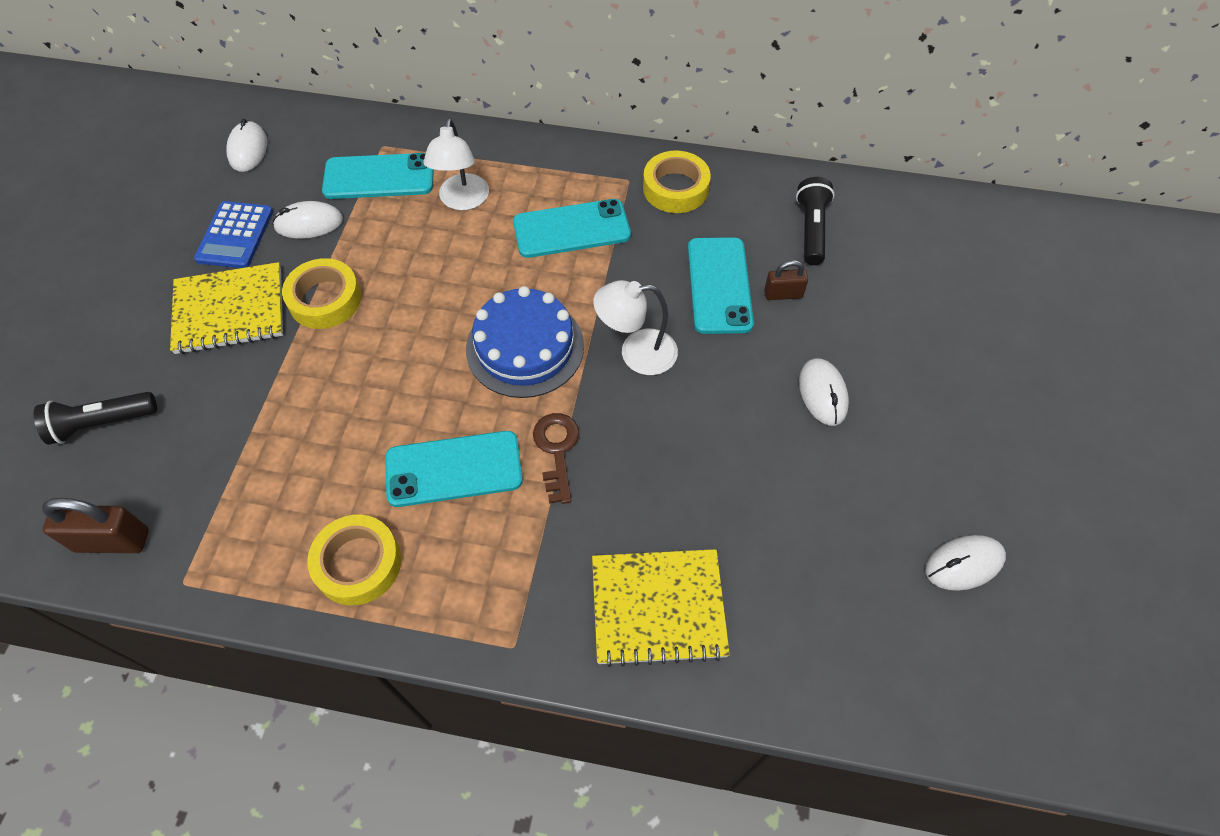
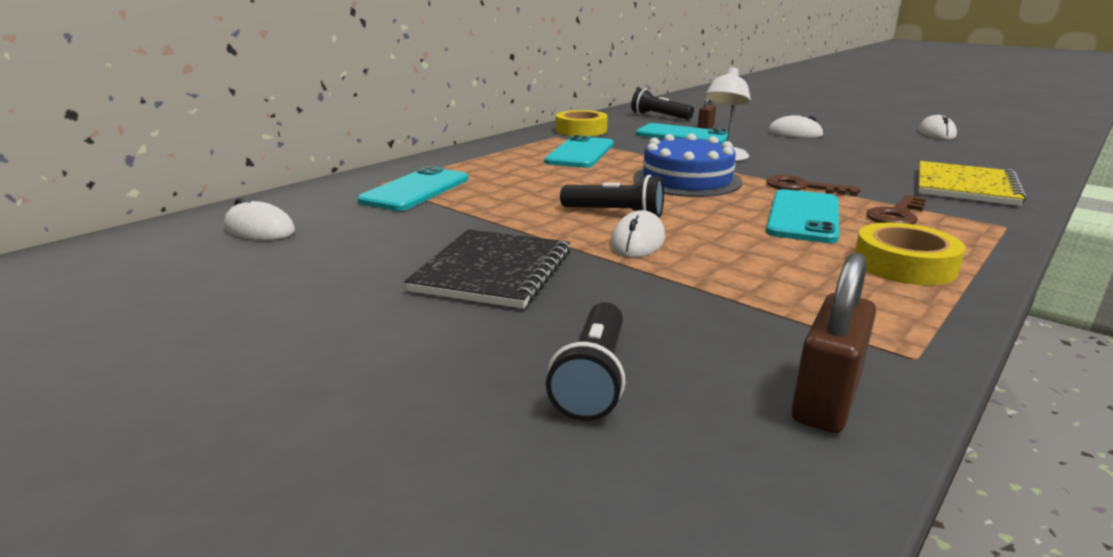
camera: 60 degrees left, 35 degrees down
(230, 310) = (493, 271): yellow notebook -> black notebook
(235, 235) = (380, 253): blue calculator -> none
(309, 223) = (425, 221): white mouse -> white mouse (637, 241)
(325, 299) = (542, 229): yellow tape -> none
(388, 330) = (615, 213): none -> black flashlight
(462, 201) = (497, 172): white lamp -> none
(503, 546) = (897, 215): none -> brown key

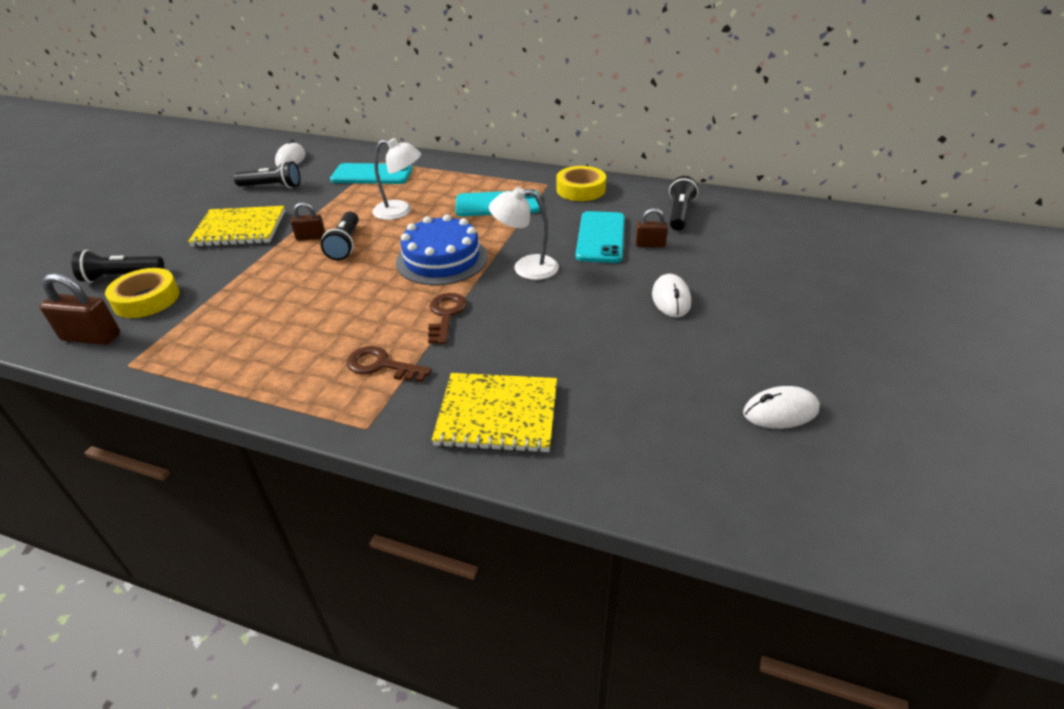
camera: 70 degrees right, 15 degrees up
(354, 245) = (272, 186): none -> black flashlight
(493, 271) = (240, 229): black notebook -> yellow notebook
(549, 185) = (400, 211): none -> white lamp
(575, 229) = (311, 237): none -> brown padlock
(637, 241) = (292, 261): white mouse -> none
(803, 217) = (362, 319): turquoise phone -> none
(904, 265) = (264, 365): yellow tape -> yellow tape (146, 299)

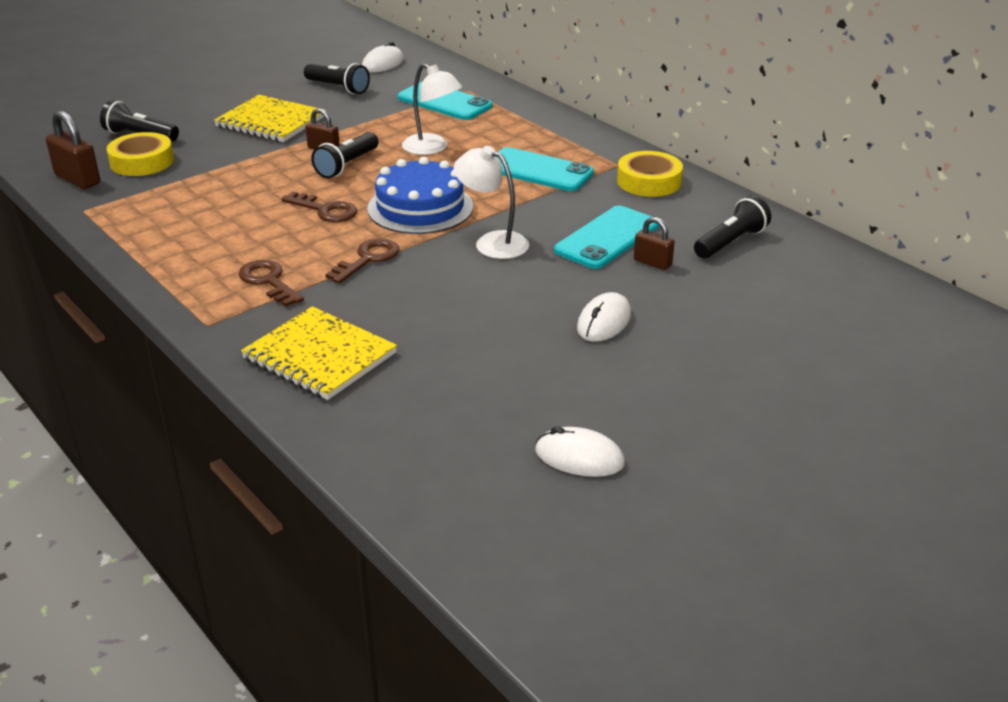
camera: 30 degrees right, 5 degrees down
(366, 287) = (325, 210): none -> brown key

